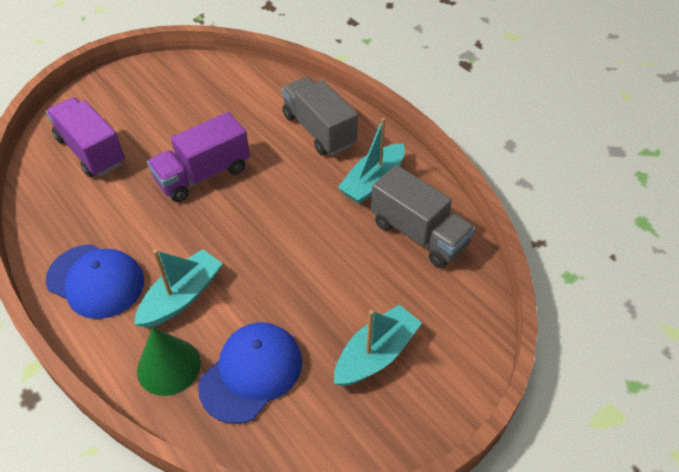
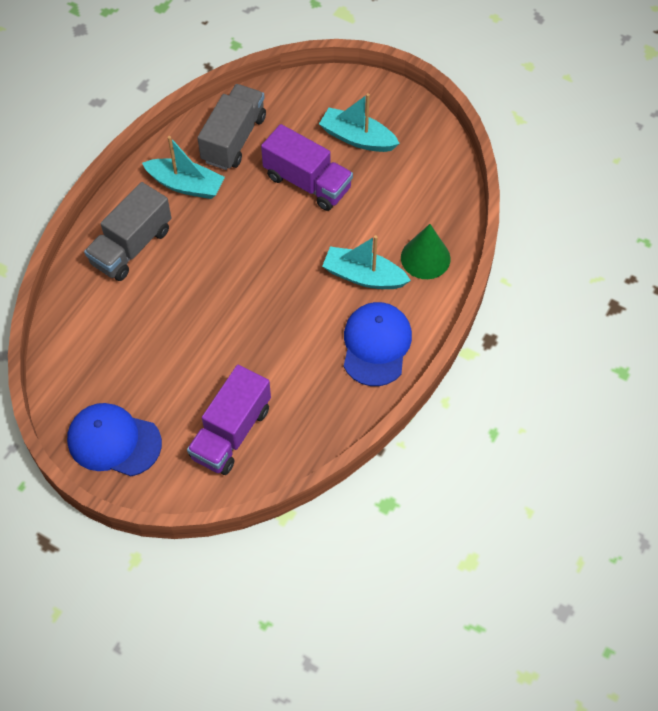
camera: 110 degrees left, 10 degrees up
(203, 175) = (226, 318): purple truck -> purple truck (307, 182)
(251, 373) = (406, 205): blue cap -> blue cap (114, 441)

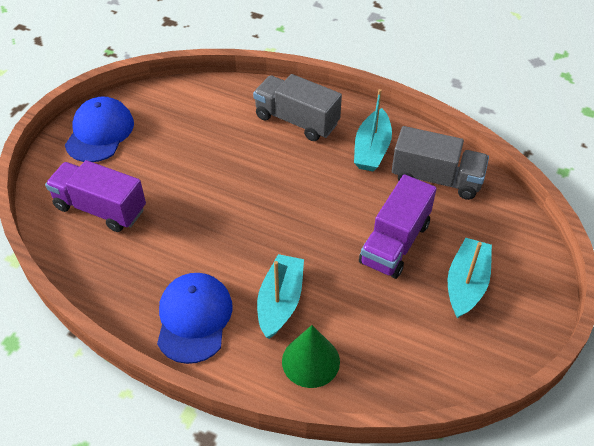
camera: 85 degrees right, 10 degrees down
(376, 345) = (194, 318): blue cap -> blue cap turned 90 degrees counterclockwise

